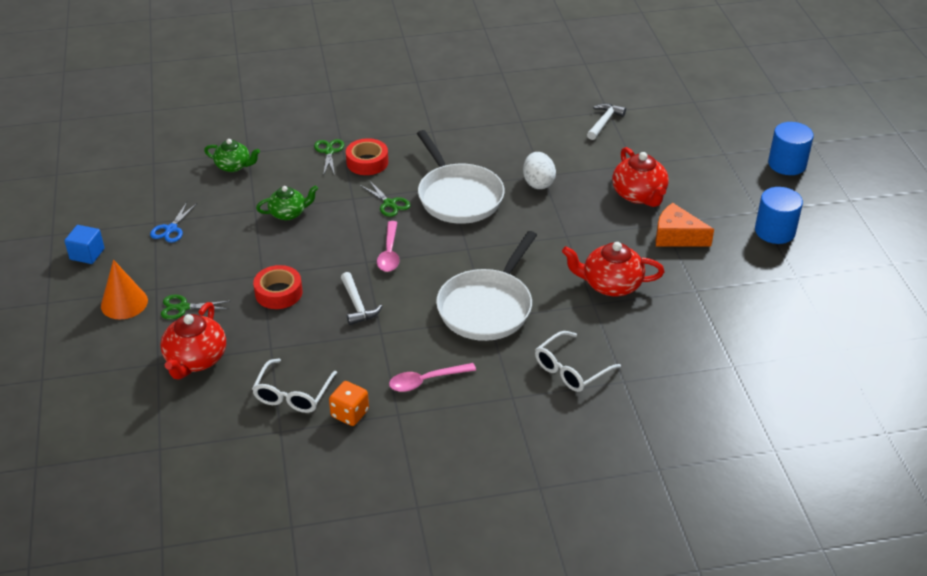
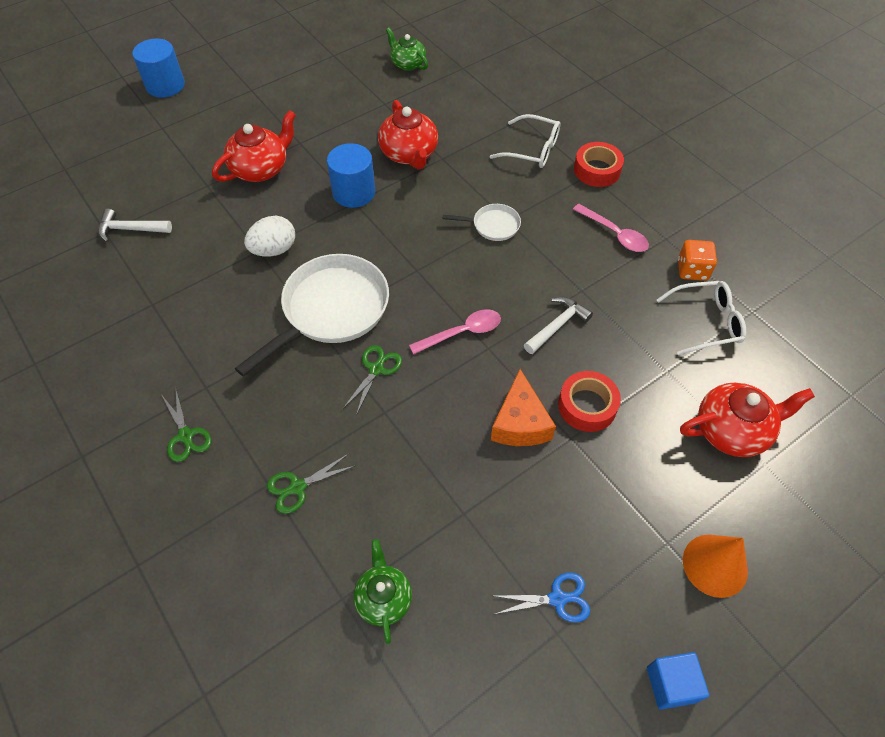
camera: 115 degrees left, 15 degrees up
(183, 307) = (674, 491): green scissors -> green scissors (186, 435)
(288, 213) = (449, 468): green teapot -> green teapot (407, 64)
(367, 162) = (303, 430): red tape -> red tape (597, 170)
(487, 307) = (493, 225): white pan -> white pan, size x0.48
(676, 236) = (315, 130): orange cheese -> orange cheese (520, 423)
(775, 231) = (276, 75): blue cylinder -> blue cylinder (354, 192)

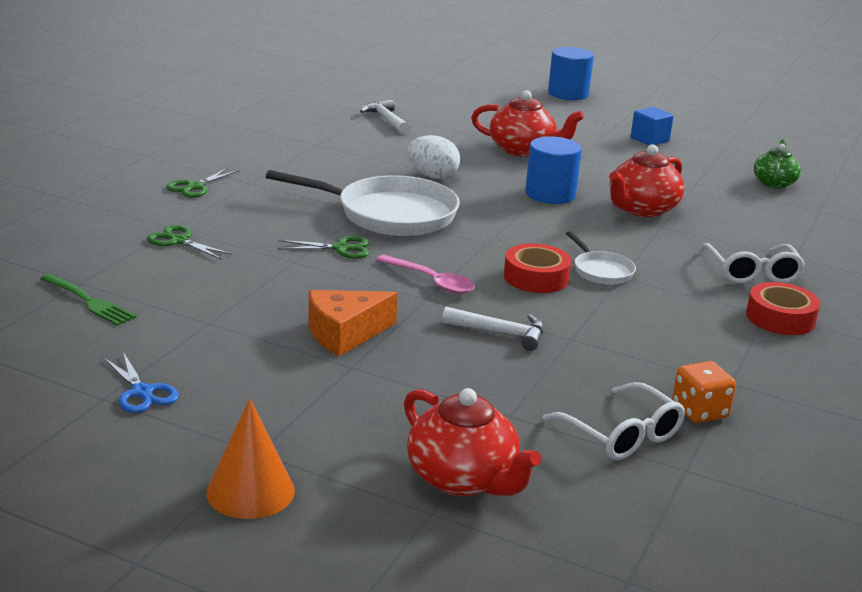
camera: 60 degrees right, 30 degrees down
(383, 598) = (89, 302): green teapot -> green fork
(587, 406) = (405, 370): red tape -> red tape (536, 277)
(614, 234) = (689, 347): pink spoon -> none
(671, 684) = (76, 481): blue cube -> blue cube (649, 139)

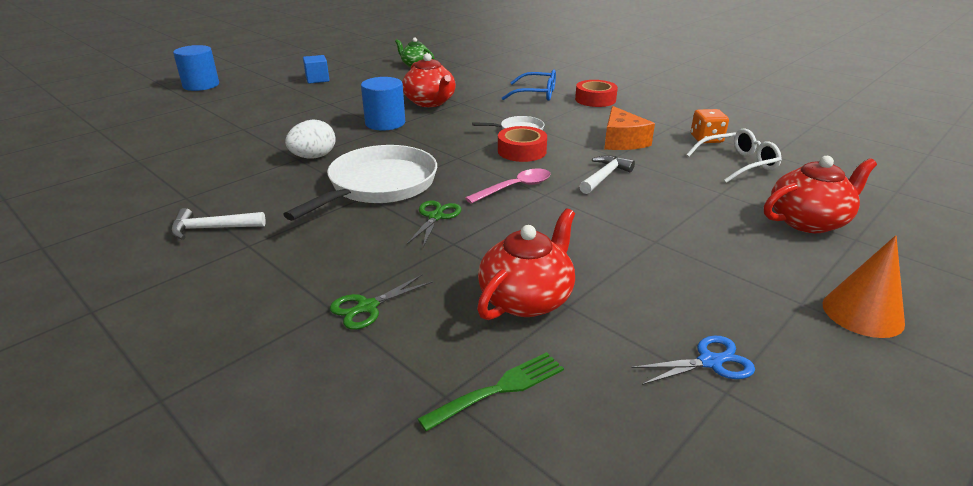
camera: 70 degrees left, 5 degrees up
(195, 187) = (226, 282): green scissors -> none
(344, 334) = (599, 236): orange cheese -> orange cheese (622, 141)
(386, 119) = (164, 156): white hammer -> white hammer (212, 229)
(523, 150) = (294, 117): red teapot -> red teapot (526, 299)
(752, 272) = (536, 94): white glasses -> blue glasses

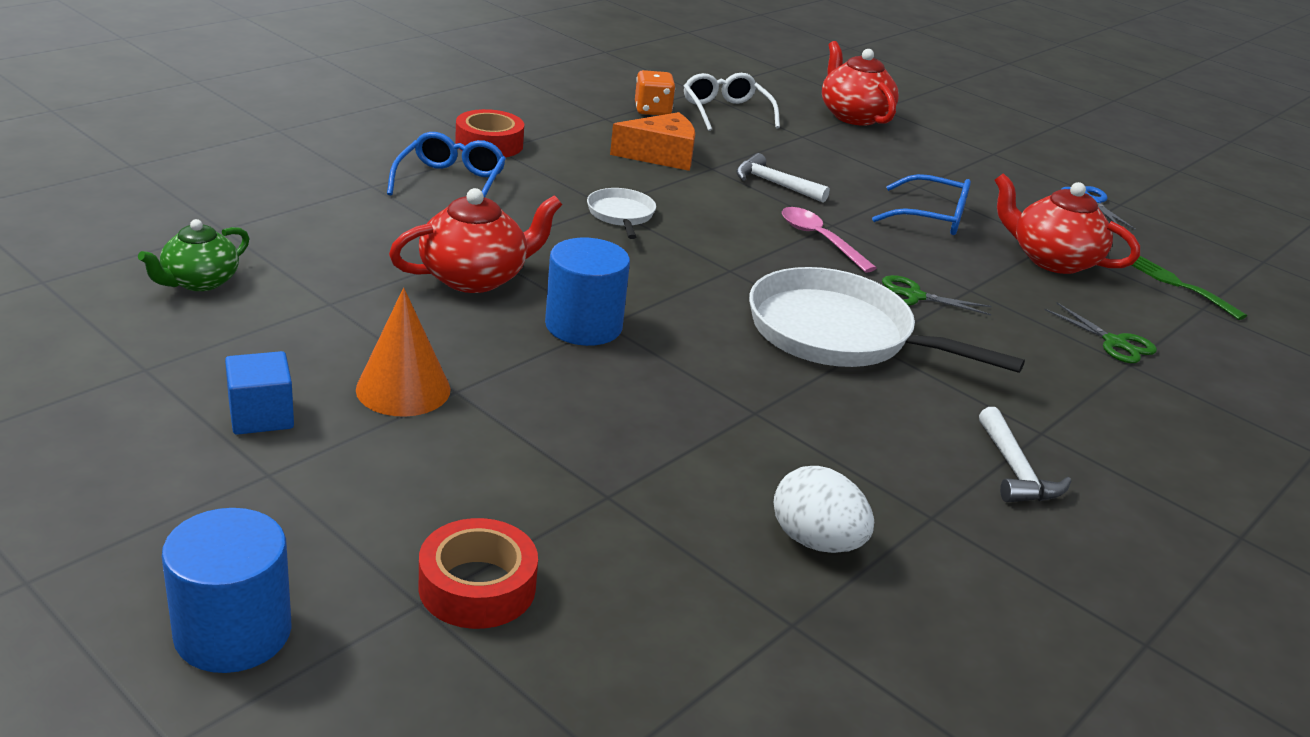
camera: 95 degrees left, 0 degrees up
(314, 157) = (746, 395): white egg -> white egg (816, 541)
(522, 151) = (701, 222): red tape -> red tape (477, 586)
(586, 240) = (931, 218): none -> blue glasses
(862, 313) = (996, 137): orange cone -> orange cone (403, 389)

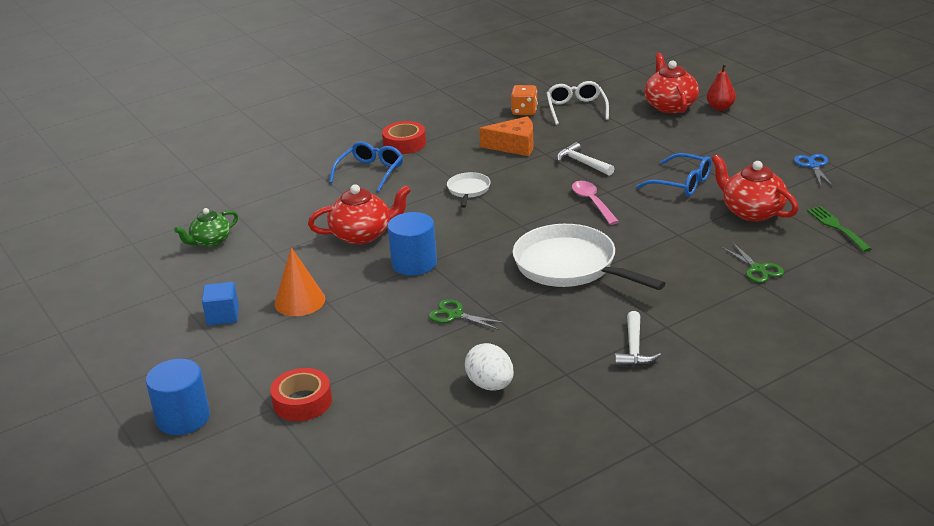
camera: 20 degrees right, 0 degrees up
(914, 296) = (635, 240): green scissors -> green scissors (455, 315)
(921, 122) = (720, 108): none -> red pear

